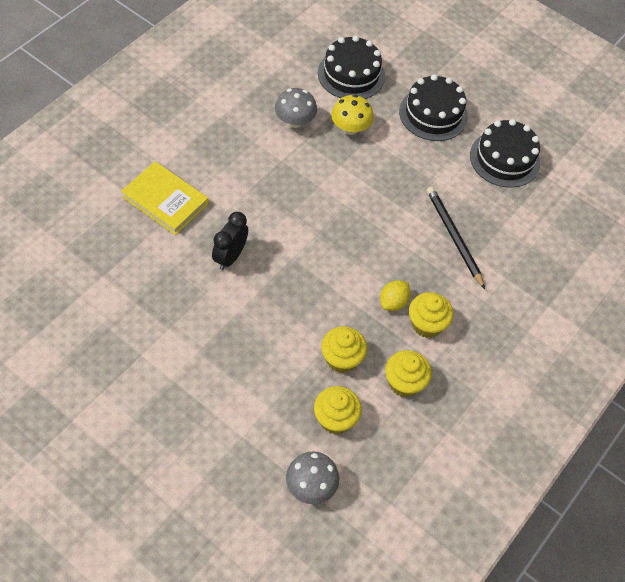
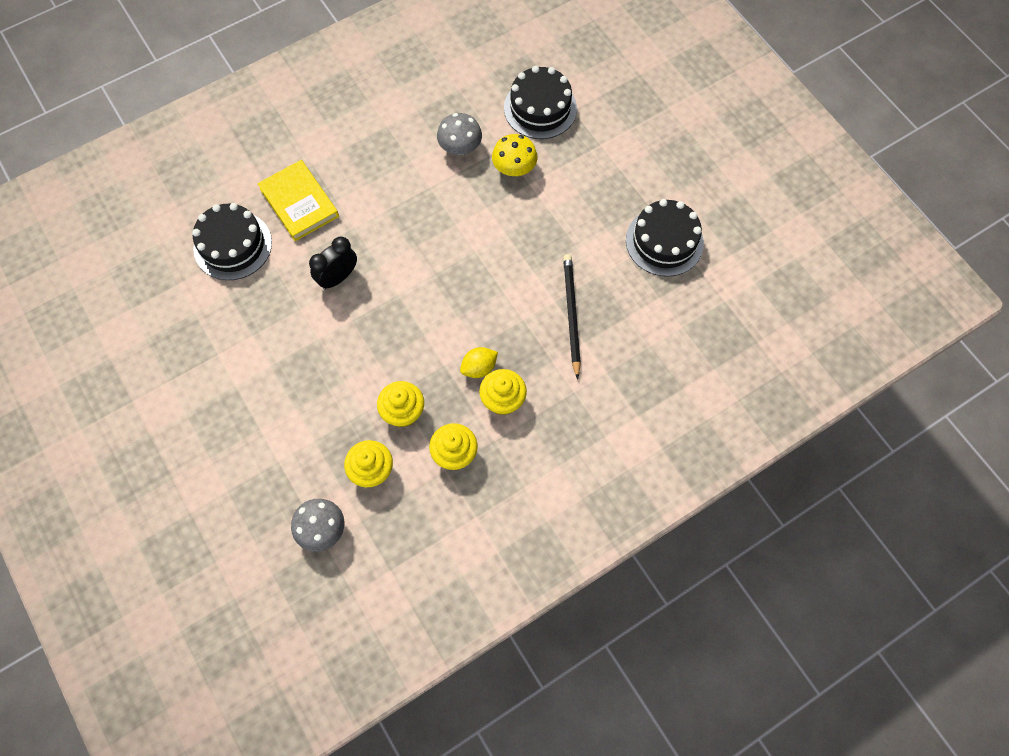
camera: 25 degrees right, 10 degrees up
(433, 114) = (609, 172): black cake -> black cake (232, 245)

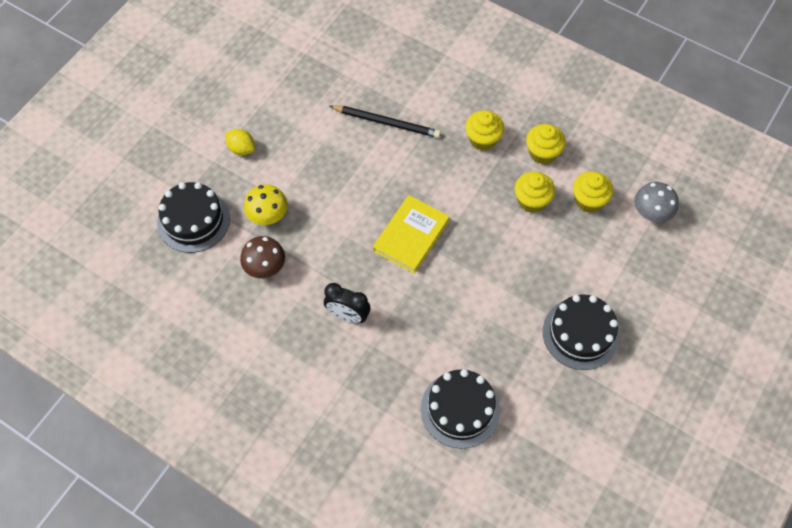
camera: 115 degrees left, 5 degrees down
(299, 203) = (388, 374): yellow book -> yellow book (411, 236)
(338, 277) = (444, 303): black clock -> black clock (348, 315)
(460, 147) = (265, 266): grey mushroom -> brown mushroom
(479, 368) = (466, 165): yellow lemon -> yellow lemon (241, 148)
(571, 314) = (387, 122): black pencil -> black pencil turned 135 degrees counterclockwise
(664, 241) = (289, 85): black cake -> black cake (580, 333)

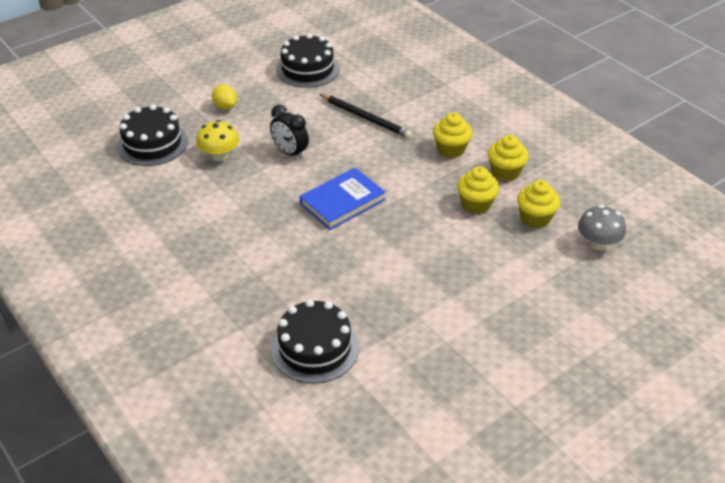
camera: 20 degrees right, 20 degrees down
(265, 266) = (194, 190): brown mushroom -> none
(348, 315) = (248, 245): black clock -> black clock (290, 152)
(411, 236) = (342, 202): yellow book -> blue book
(580, 333) = (474, 321): black cake -> black cake (307, 69)

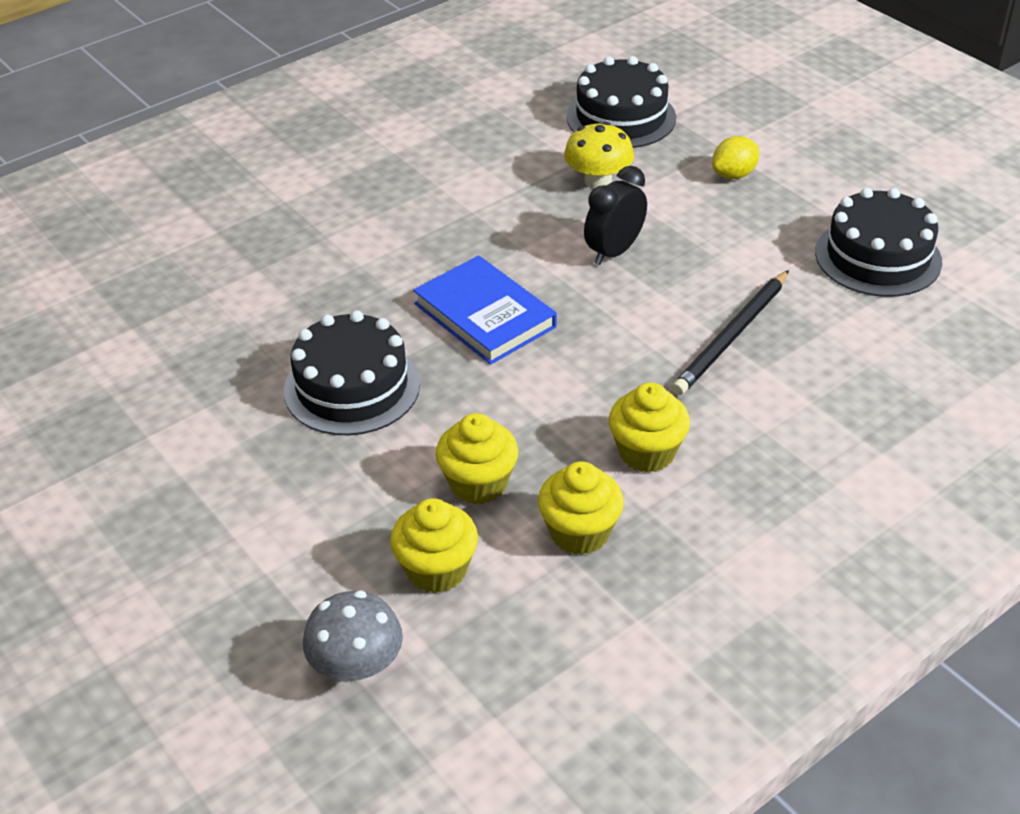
camera: 90 degrees right, 0 degrees up
(315, 348) = (165, 301): black cake -> black cake (352, 387)

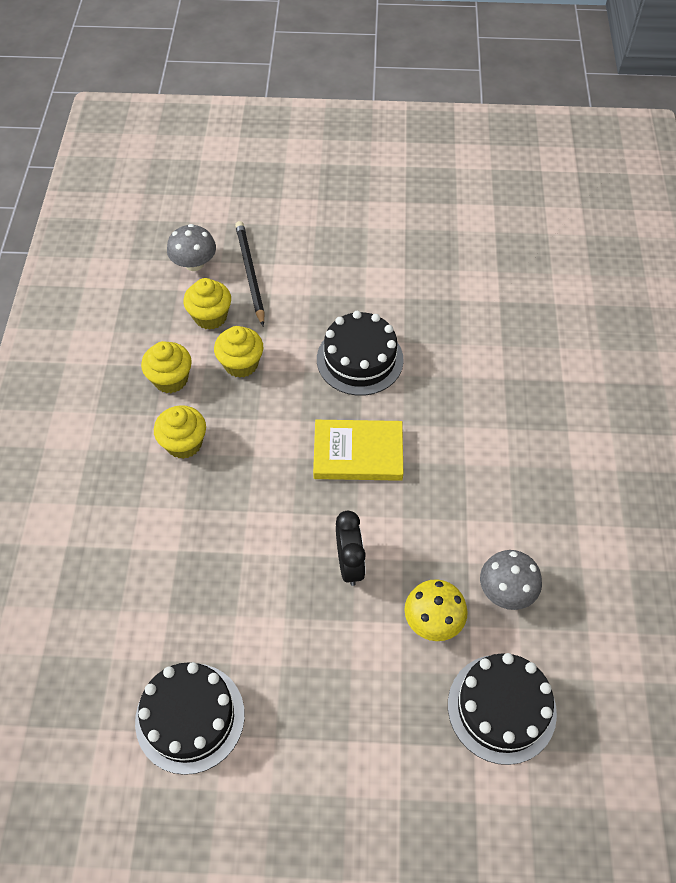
camera: 130 degrees right, 15 degrees up
(484, 315) = (358, 453): blue book -> yellow book
(515, 159) = (506, 590): none -> grey mushroom
(732, 336) = (216, 558): black pencil -> black pencil (250, 273)
(734, 175) = (360, 717): yellow lemon -> none

